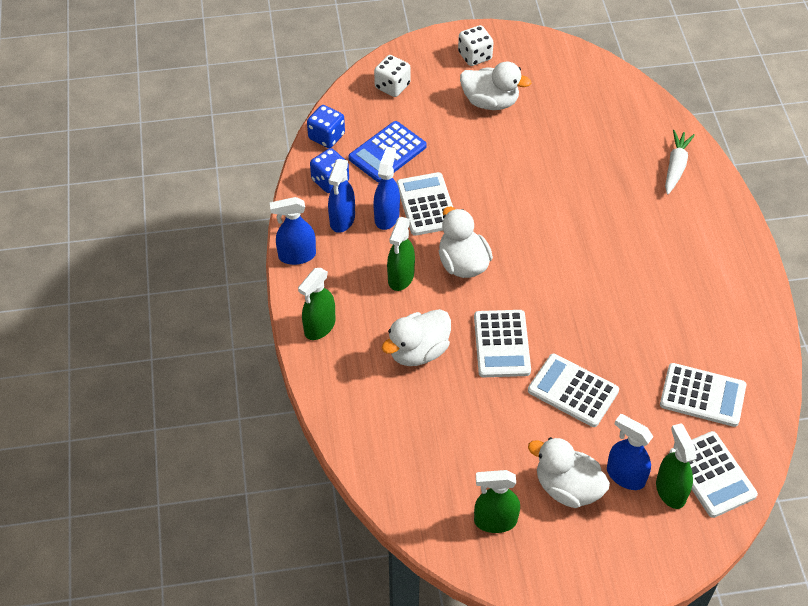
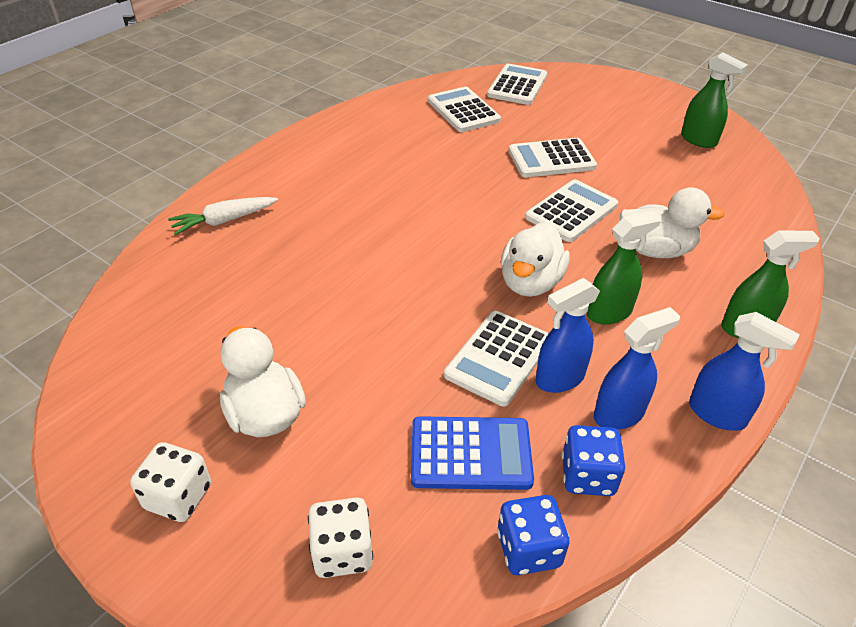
camera: 135 degrees left, 10 degrees down
(567, 488) = (624, 126): white duck -> none
(573, 391) = (551, 159): white calculator -> white calculator turned 90 degrees clockwise
(625, 476) = (575, 111): blue spray bottle -> none
(670, 490) = (554, 93): green spray bottle -> none

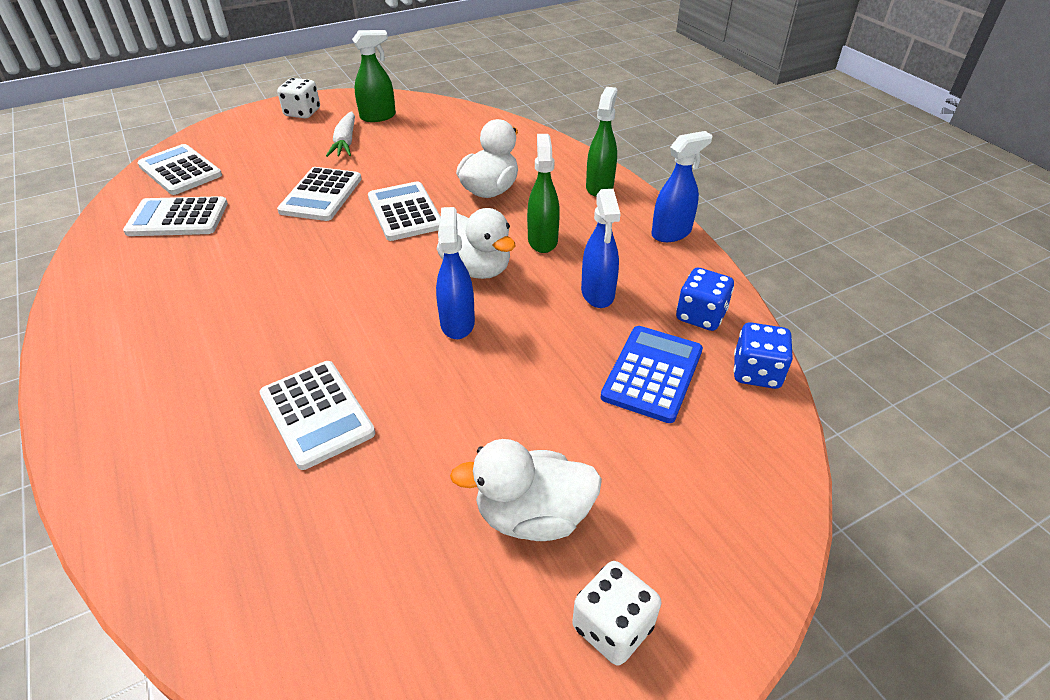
camera: 65 degrees left, 0 degrees up
(224, 221) = (163, 482): white carrot -> white carrot (345, 142)
(342, 552) = (725, 494): white dice -> white dice (302, 113)
(499, 358) = (554, 319): white calculator -> white calculator (317, 414)
(619, 414) = (649, 277): blue spray bottle -> blue spray bottle (457, 323)

